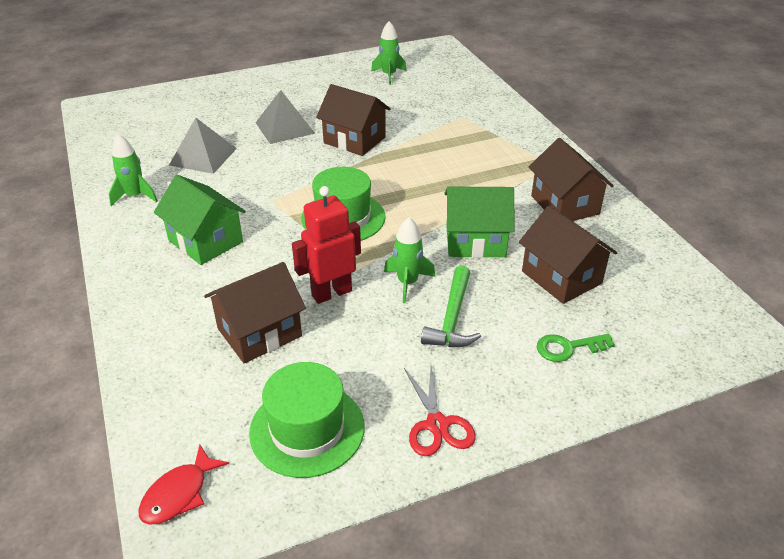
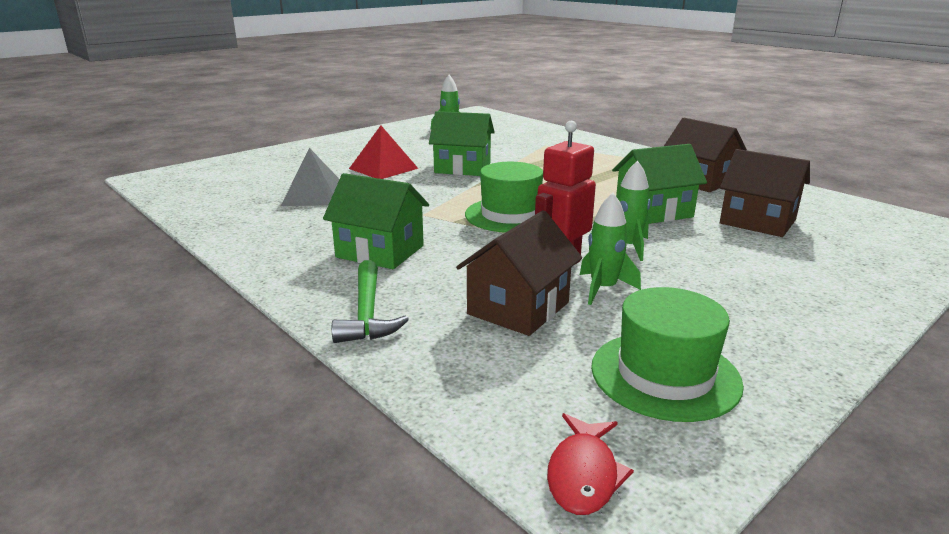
camera: 20 degrees left, 15 degrees down
(135, 196) = (261, 232): green rocket -> green rocket (603, 289)
(284, 128) = (383, 168): grey pyramid -> red pyramid
(354, 140) = (462, 168): brown house -> green house
(437, 424) = (790, 340): red scissors -> none
(452, 318) = (700, 263): green hammer -> green hammer (367, 313)
(568, 348) = (827, 263): green key -> none

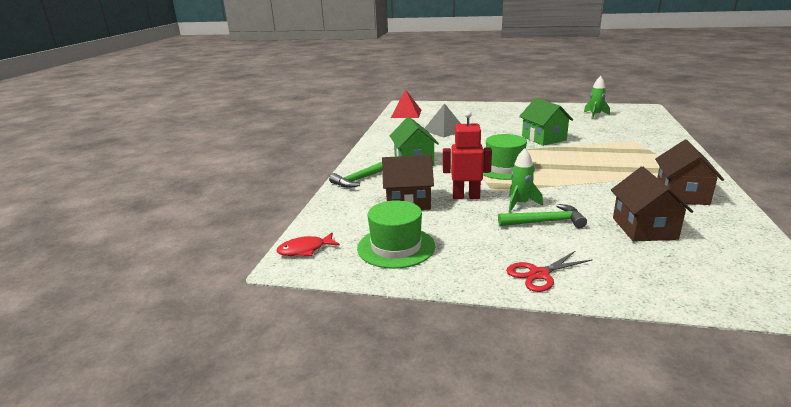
camera: 55 degrees right, 0 degrees up
(383, 168) = (503, 127): red pyramid -> red pyramid (406, 113)
(603, 289) = (458, 212): green rocket -> none
(653, 212) = (589, 196): green house -> none
(693, 254) = (546, 222): none -> green hammer
(827, 309) = (539, 274): none -> red scissors

